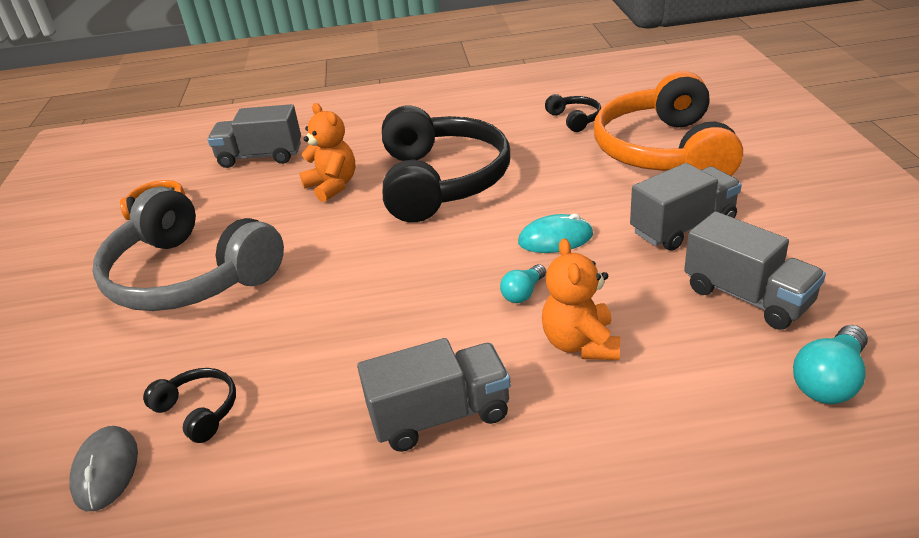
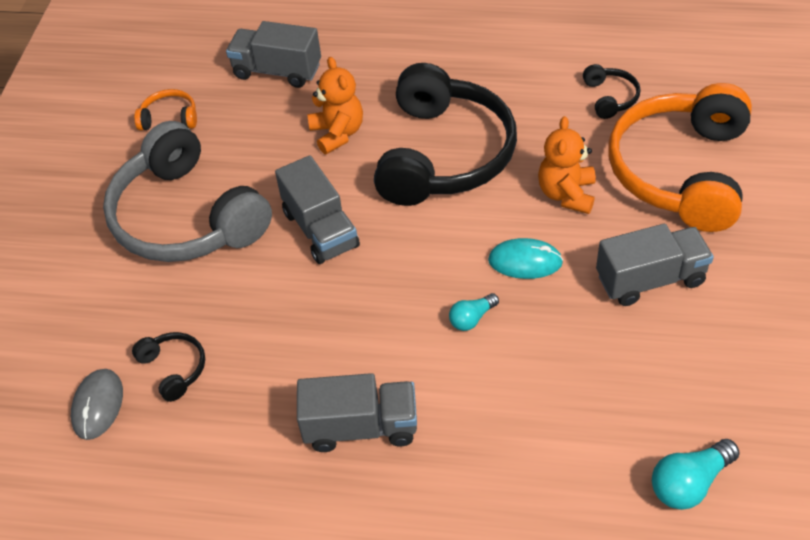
camera: 15 degrees right, 15 degrees up
(580, 344) = (500, 388): orange teddy bear -> orange teddy bear (566, 194)
(747, 297) = (667, 378): grey truck -> grey truck (320, 229)

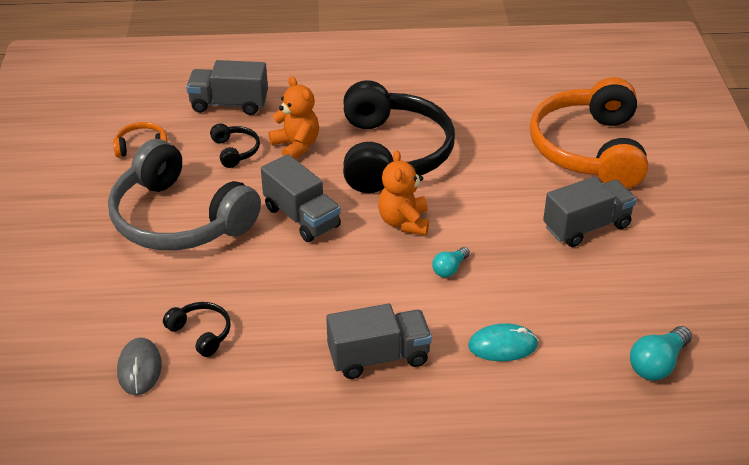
camera: 15 degrees left, 10 degrees down
(525, 261) = (482, 224): turquoise mouse -> turquoise mouse (502, 346)
(566, 194) = (502, 173): orange teddy bear -> orange teddy bear (404, 222)
(610, 98) = (518, 102): black headphones -> black headphones (235, 151)

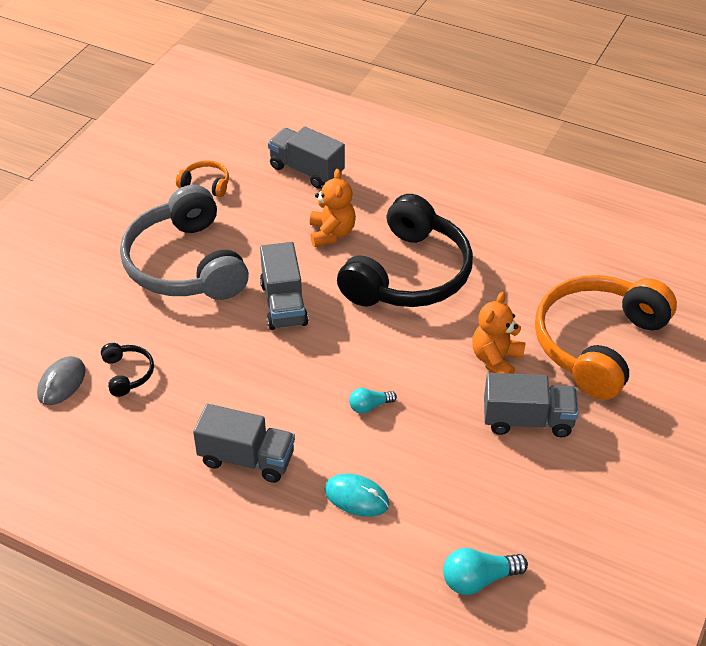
camera: 30 degrees right, 5 degrees up
(235, 151) = (277, 218): black headphones -> none
(404, 222) = (366, 345): orange teddy bear -> orange teddy bear (496, 360)

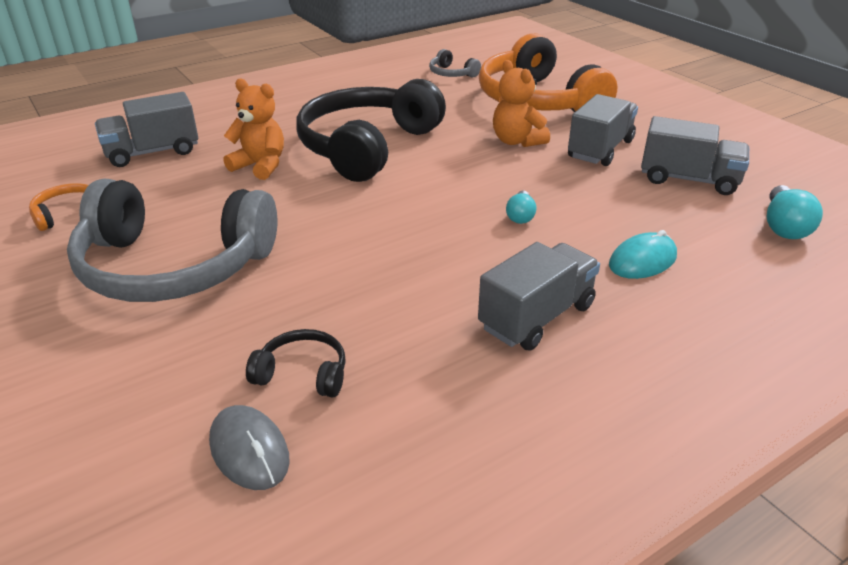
camera: 60 degrees left, 10 degrees down
(284, 304) = (323, 221): grey truck -> grey truck (688, 179)
(409, 274) = (367, 146): black headphones -> black headphones turned 120 degrees counterclockwise
(604, 261) = (451, 74): none -> grey headphones

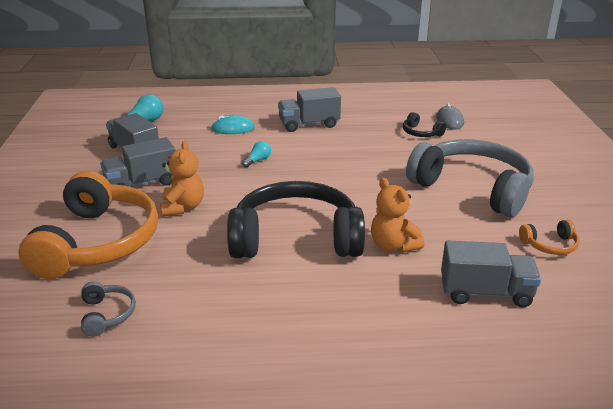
camera: 150 degrees left, 5 degrees down
(367, 146) = (296, 238): black headphones -> black headphones turned 150 degrees counterclockwise

